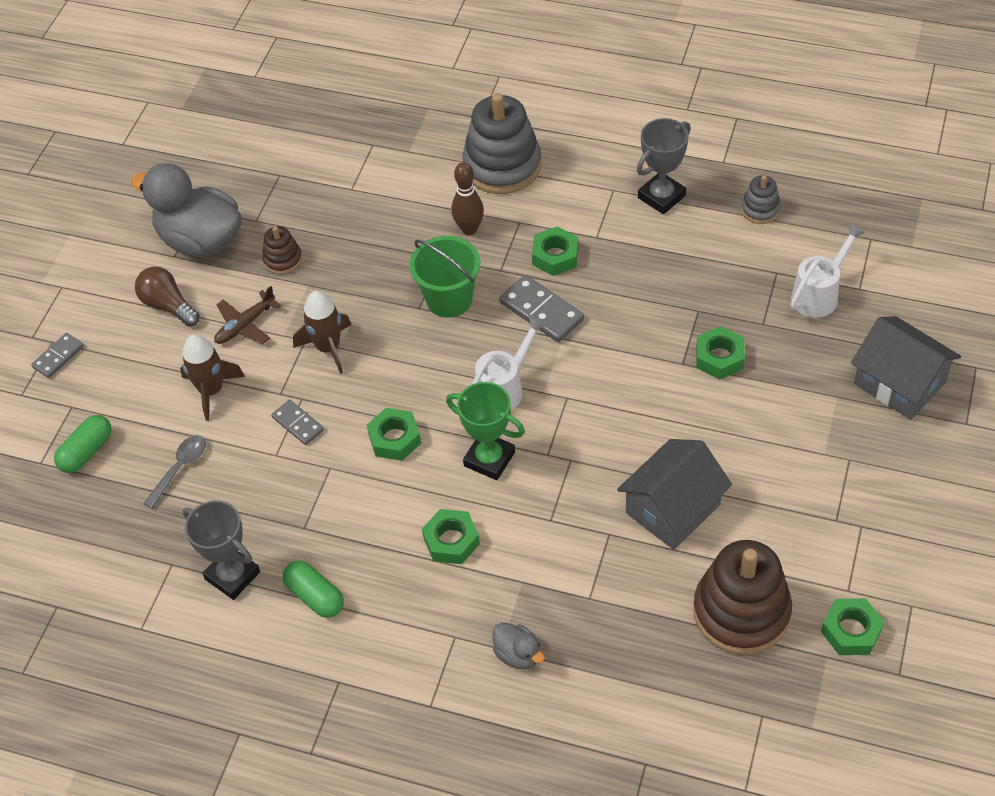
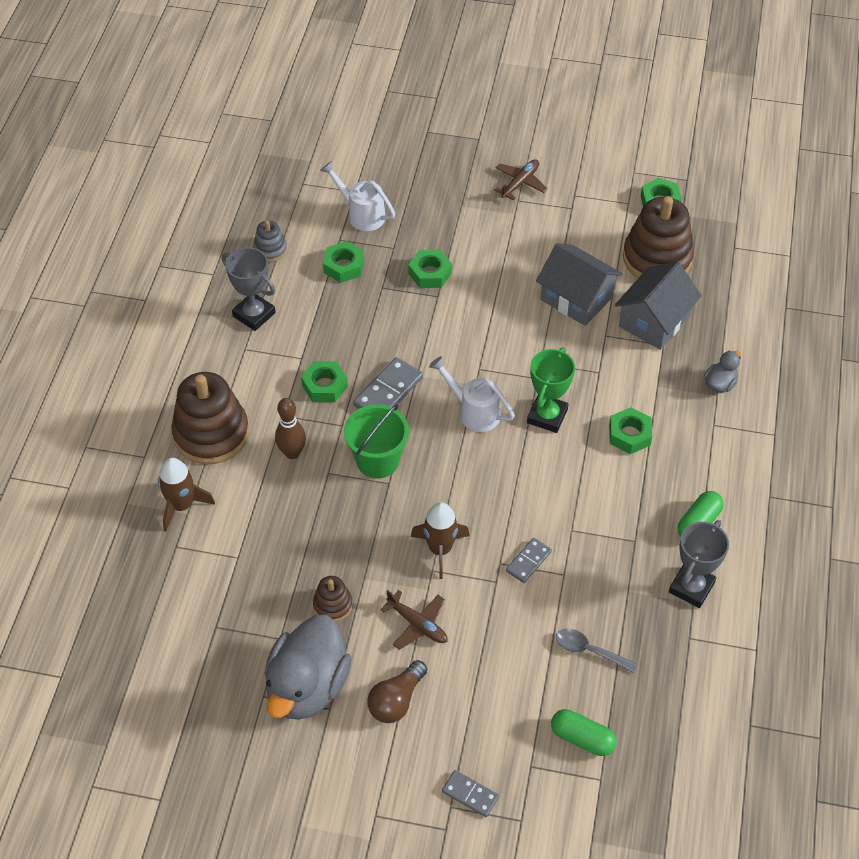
camera: 100 degrees left, 0 degrees up
(211, 390) = (498, 640): brown rocket -> brown rocket (182, 505)
(394, 439) = (535, 485): green nut -> green nut (343, 266)
(502, 166) = (211, 434): grey stacking toy -> brown stacking toy
(882, 464) = (520, 183): none -> brown plane
(899, 383) = (445, 171): grey house -> grey house (654, 321)

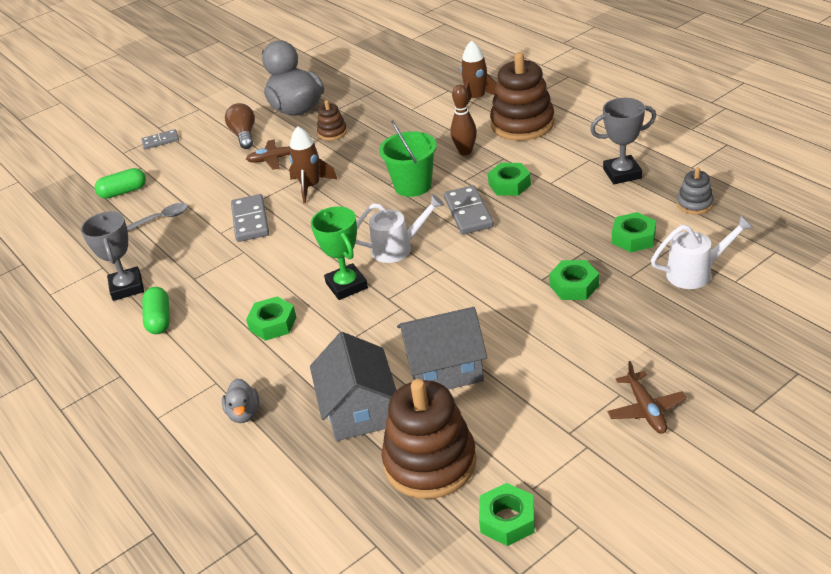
camera: 135 degrees right, 15 degrees down
(528, 561) = (250, 221): grey domino -> grey domino, size x1.62

